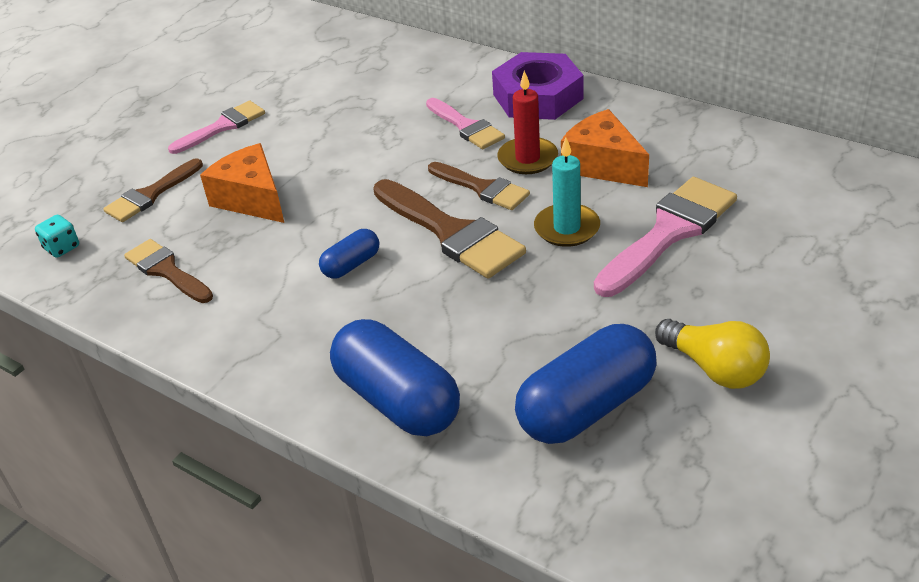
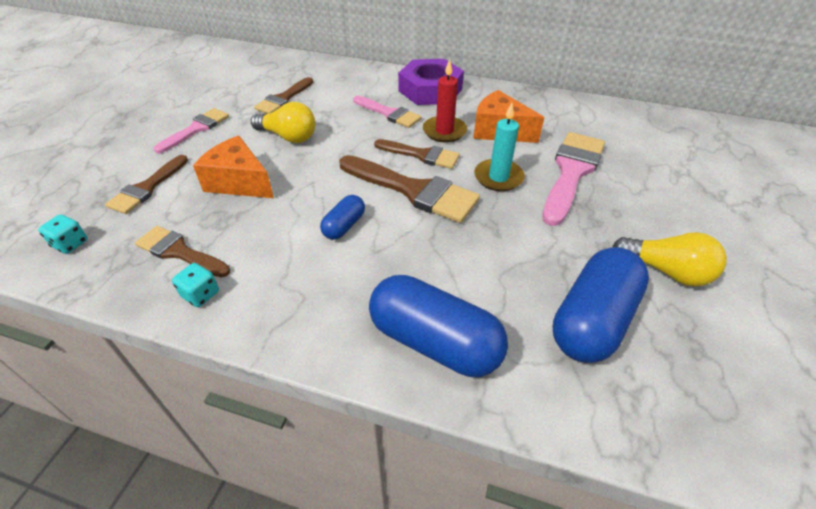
camera: 20 degrees left, 5 degrees up
(176, 317) = (201, 294): none -> turquoise dice
(327, 147) = (288, 137): none -> yellow light bulb
(339, 94) = (283, 99): none -> brown brush

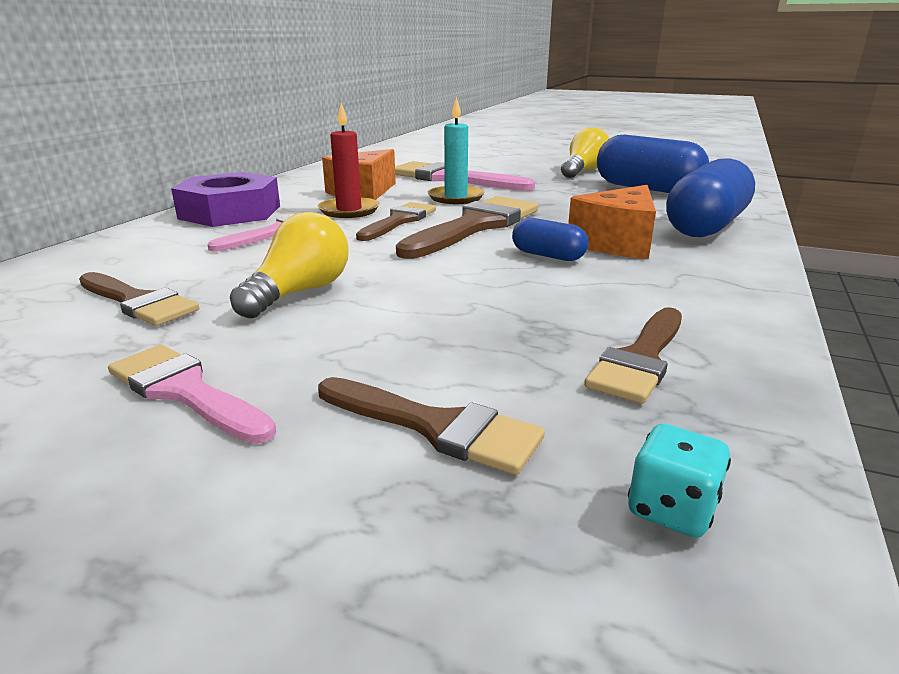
camera: 85 degrees left, 20 degrees down
(201, 294) = (723, 331): turquoise dice -> none
(239, 182) = (435, 324): orange cheese -> orange cheese (617, 243)

